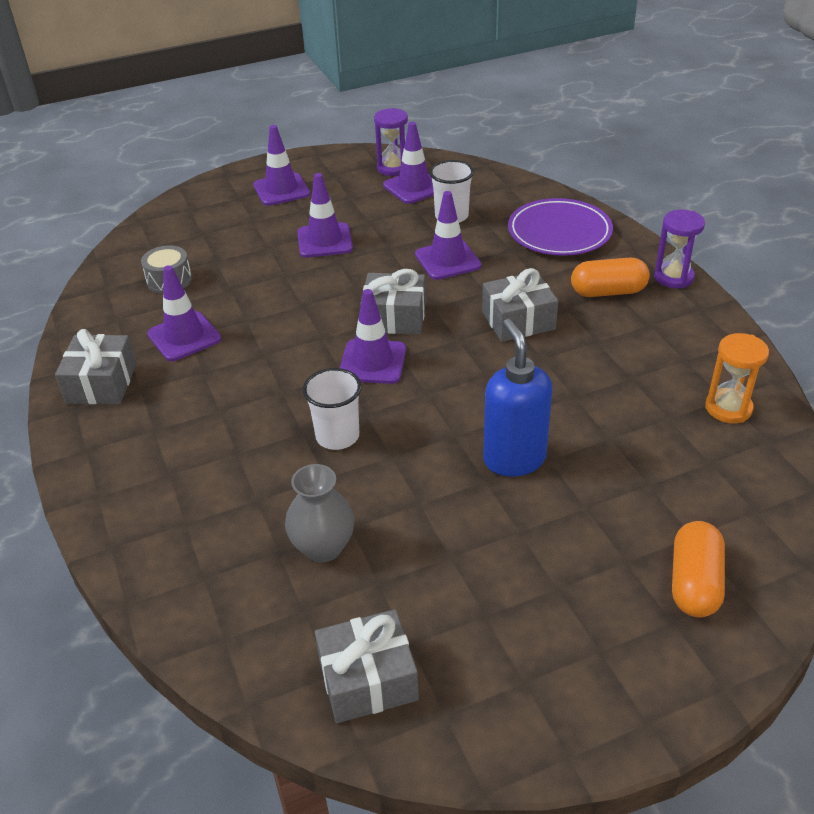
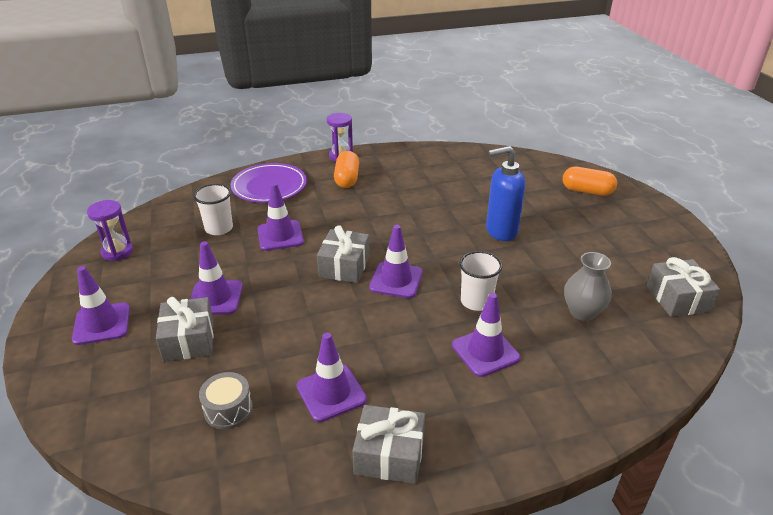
camera: 85 degrees left, 5 degrees down
(414, 187) = (160, 243): purple traffic cone -> purple traffic cone (485, 351)
(518, 320) = (366, 214): grey gift -> grey gift (189, 340)
(728, 408) = (463, 161): orange hourglass -> none

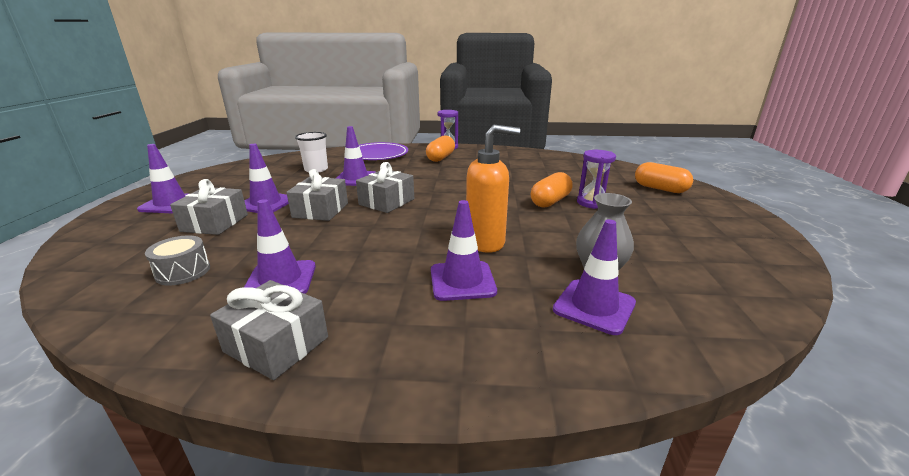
camera: 20 degrees right, 10 degrees down
(117, 252) = (234, 171): purple hourglass -> purple hourglass (591, 203)
(396, 280) = (422, 216): purple traffic cone -> purple traffic cone (594, 306)
(476, 301) = (486, 242): white cup -> orange soap dispenser
(500, 231) = (550, 201): blue soap dispenser -> orange capsule
(677, 298) = (732, 281): grey gift -> grey gift (320, 210)

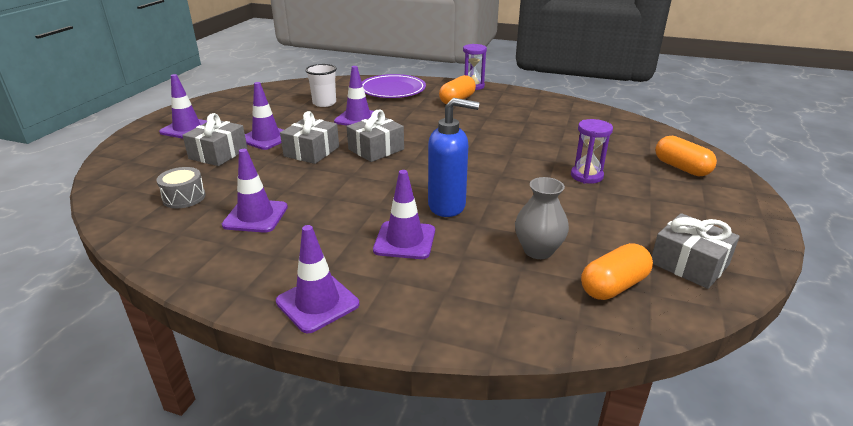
camera: 15 degrees right, 5 degrees up
(276, 344) = (236, 269): grey gift -> grey gift (689, 264)
(486, 242) = (447, 206): orange soap dispenser -> blue soap dispenser
(550, 201) = (542, 169): orange capsule -> orange capsule (613, 286)
(594, 306) = (508, 282): purple traffic cone -> purple traffic cone (317, 303)

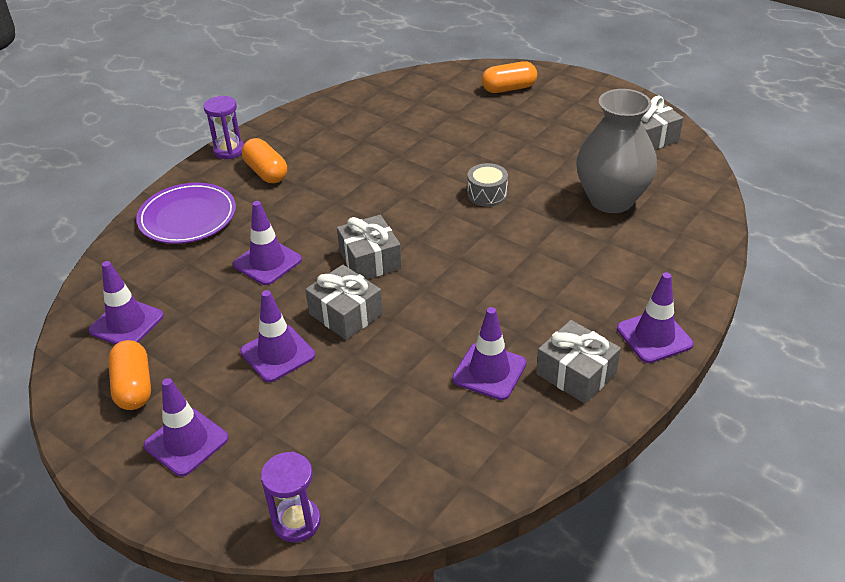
camera: 70 degrees left, 10 degrees up
(184, 197) = (418, 436): grey drum -> grey drum (487, 194)
(218, 154) = (302, 404): grey gift -> grey gift (576, 373)
(324, 103) = (188, 287): white cup -> none
(404, 240) = (573, 270): purple traffic cone -> purple traffic cone (126, 323)
(447, 206) = (521, 233): blue soap dispenser -> none
(538, 250) = (611, 200): grey vase -> grey vase, size x1.72
(586, 176) = (500, 140): purple hourglass -> purple hourglass (296, 522)
(613, 286) = (666, 178): orange capsule -> orange capsule (134, 387)

